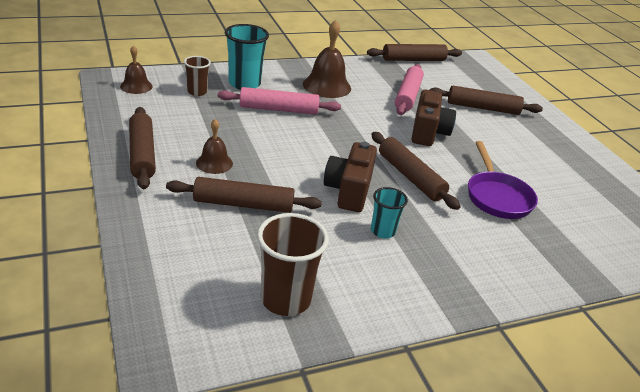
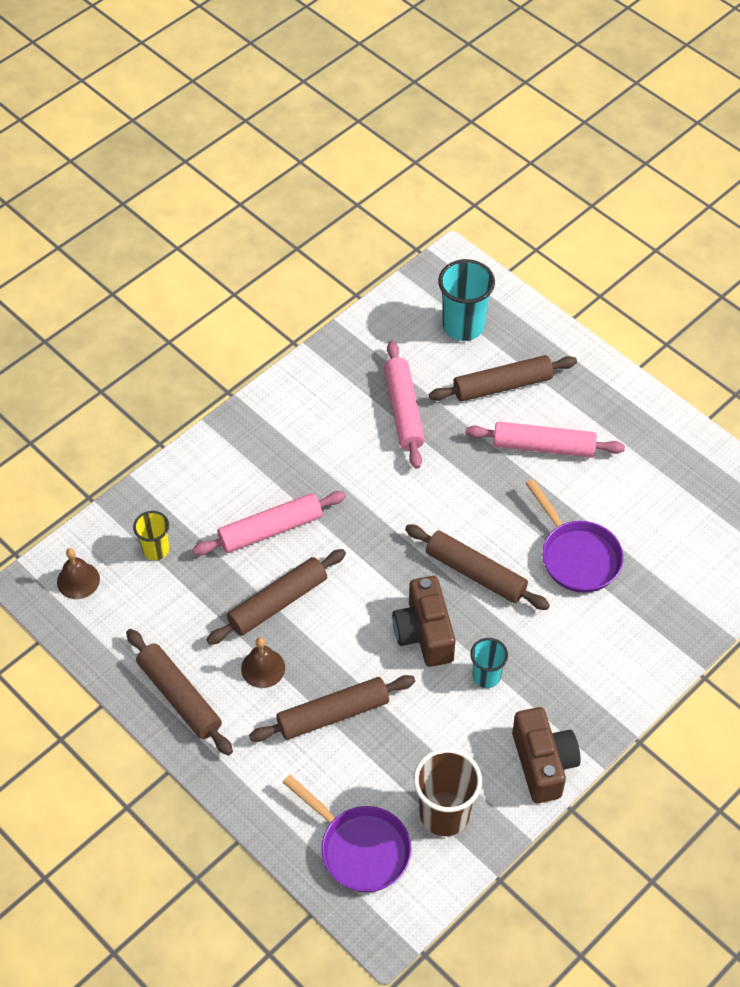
camera: 20 degrees left, 20 degrees up
(193, 290) = (360, 848): none -> purple pan
(197, 92) = (156, 549): brown cup -> yellow cup
(244, 84) = (199, 500): turquoise cup -> turquoise cup (463, 326)
(327, 86) = (297, 445): brown bell -> none
(413, 60) = (373, 316): brown rolling pin -> brown rolling pin (278, 603)
(428, 132) = (460, 477): brown camera -> brown camera (543, 763)
(498, 140) = (543, 446): none -> pink rolling pin

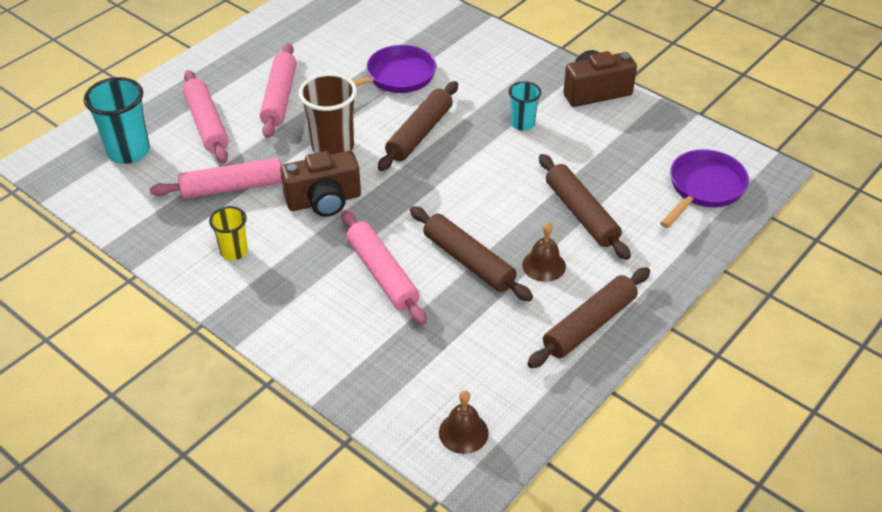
camera: 95 degrees left, 10 degrees down
(156, 549) = (415, 366): yellow cup -> yellow cup (234, 251)
(424, 633) = (486, 161): brown camera -> brown camera (324, 201)
(444, 814) = (656, 142): brown cup -> brown cup (333, 147)
(502, 385) = (206, 124): brown rolling pin -> pink rolling pin

